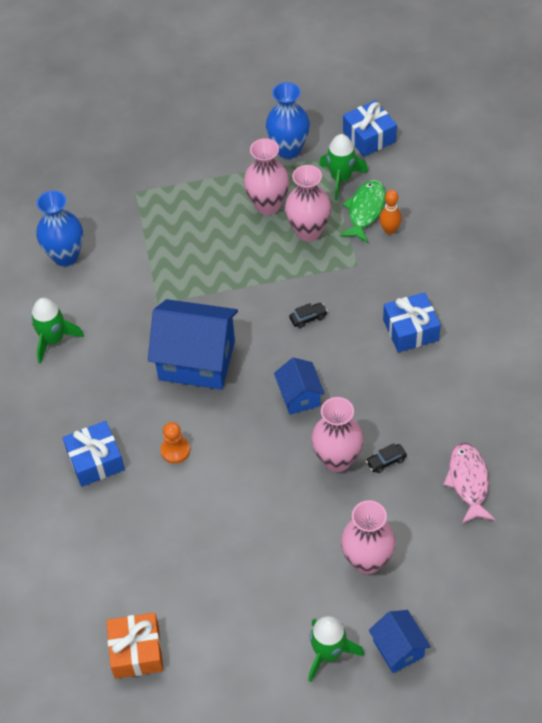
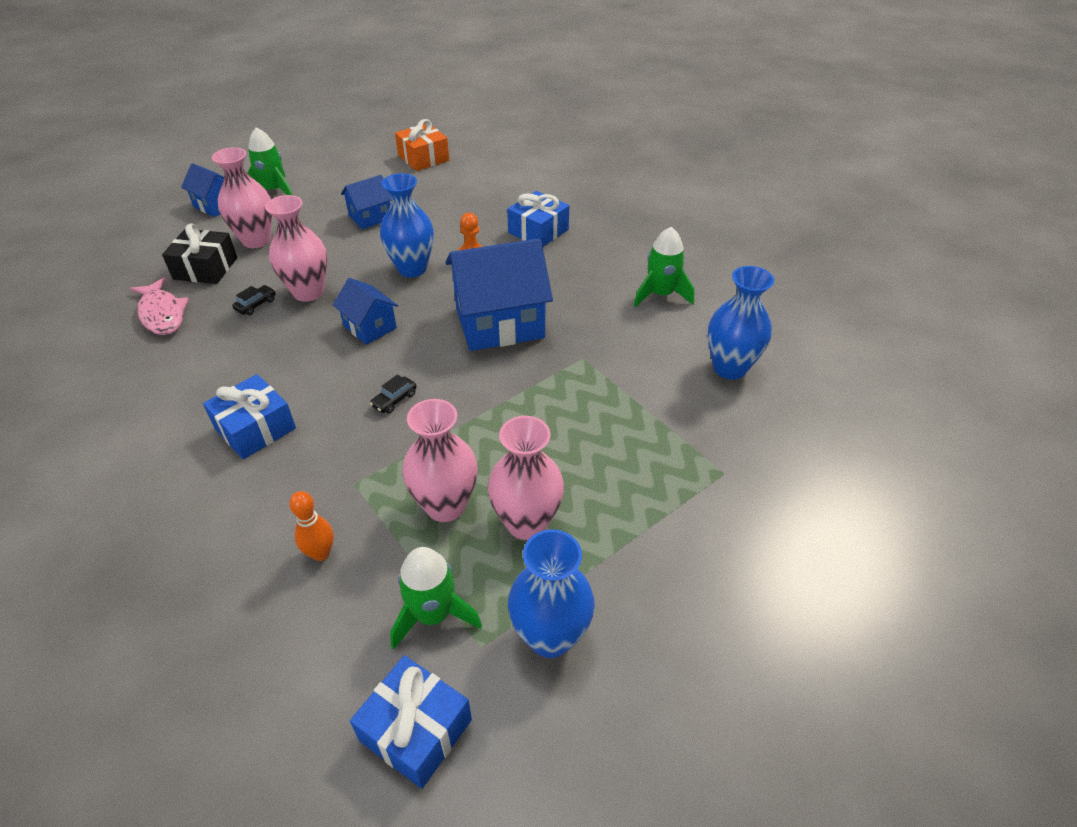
camera: 150 degrees right, 10 degrees down
(236, 454) = (412, 269): none -> blue vase
(242, 553) = (370, 217): none -> blue house
(365, 210) = (371, 571): green fish -> none
(423, 534) = (205, 268): none -> black gift

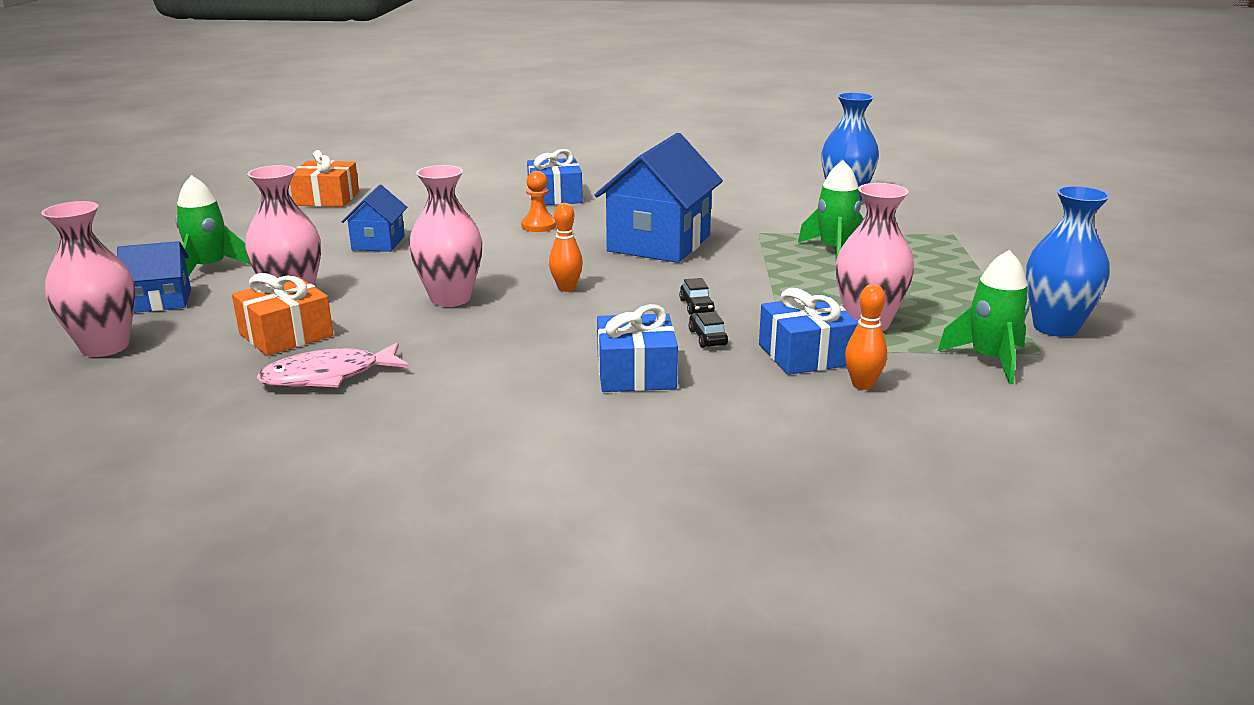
camera: 50 degrees left, 20 degrees down
(162, 314) = (328, 376): pink fish -> pink fish turned 150 degrees clockwise
(205, 268) = (286, 335): black gift -> orange gift
(256, 305) = (419, 326): black car -> black car (707, 338)
(370, 327) = (566, 288): blue house -> orange bowling pin
(412, 269) = (508, 250): blue vase -> none
(416, 730) = (1107, 397): blue gift -> blue gift (806, 354)
(526, 523) = (926, 302): pink vase -> pink vase (105, 347)
(661, 294) = (724, 190): green rocket -> green rocket (834, 250)

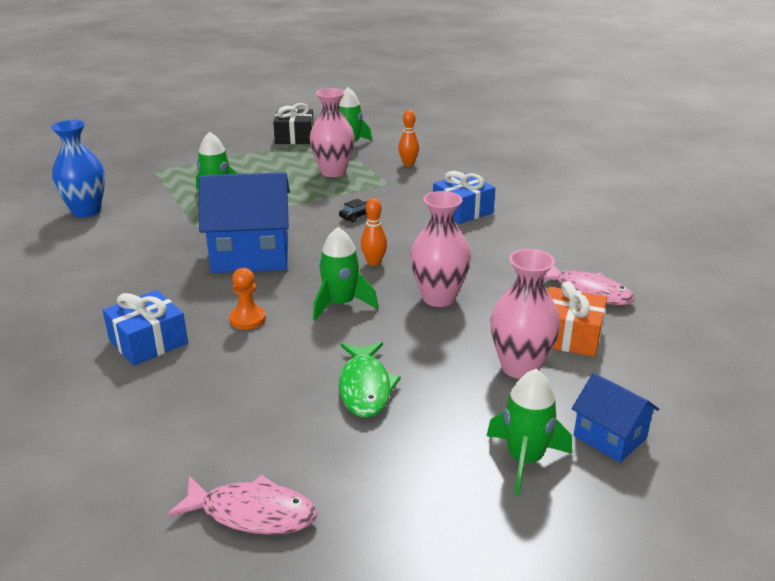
camera: 120 degrees left, 5 degrees up
(105, 347) = (694, 407): pink vase -> none
(327, 199) = (252, 513): orange gift -> pink fish
(378, 243) = (365, 387): blue house -> green fish
(508, 259) = (341, 304): none -> green rocket
(707, 338) = (398, 204): black car -> none
(806, 354) = (390, 179): blue gift -> none
(1055, 327) = (294, 137): blue vase -> black gift

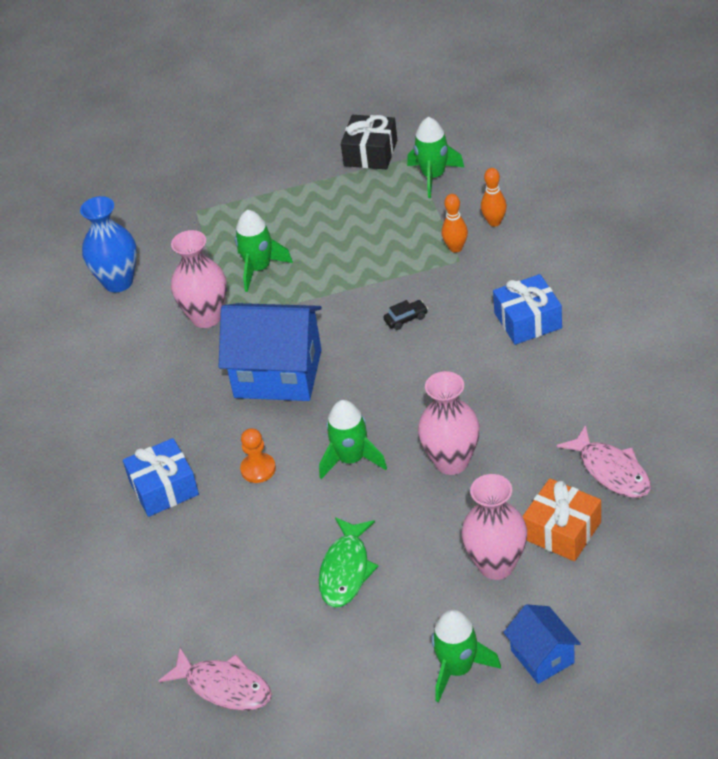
camera: 20 degrees right, 15 degrees up
(333, 172) = (399, 232): pink vase -> pink vase (206, 317)
(374, 262) = (402, 400): orange bowling pin -> orange bowling pin (455, 248)

